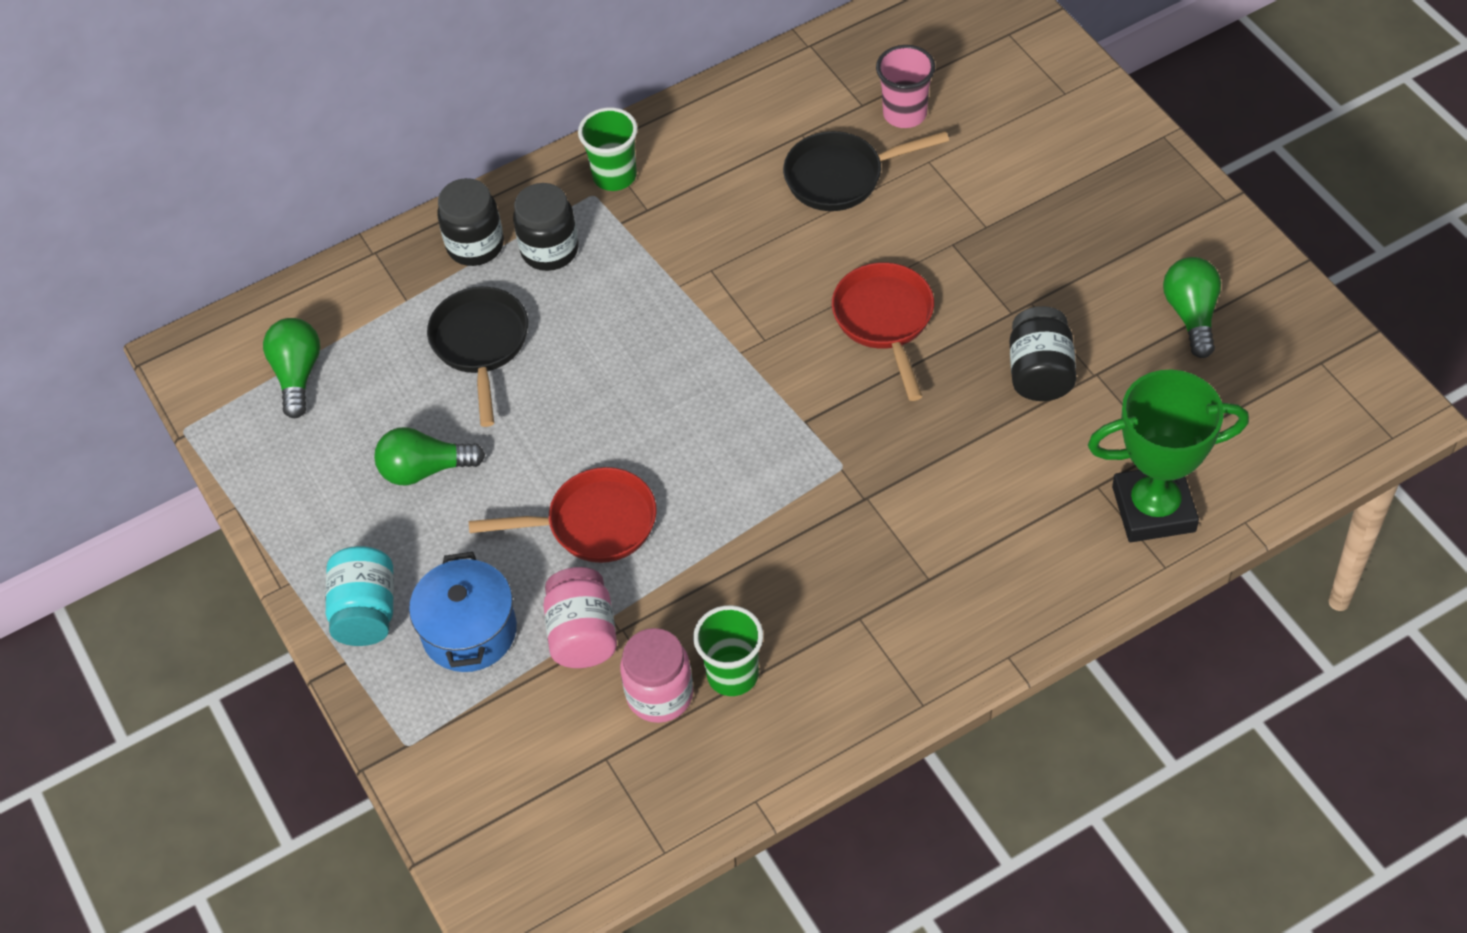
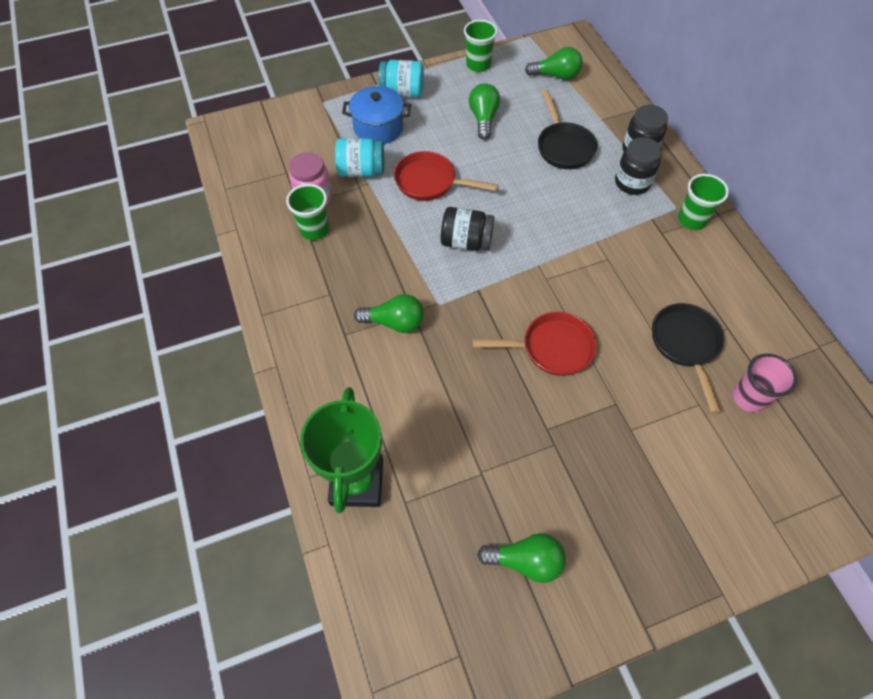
camera: 95 degrees right, 5 degrees up
(275, 500) = (478, 65): none -> green cup
(480, 345) = (564, 147): black pan -> black pan turned 75 degrees clockwise
(582, 634) = (361, 171): pink jar -> turquoise jar
(593, 523) = (430, 182): red pan -> red pan turned 105 degrees clockwise
(890, 517) = (395, 322): none -> green light bulb
(1040, 373) = (490, 435): black jar -> black jar (466, 241)

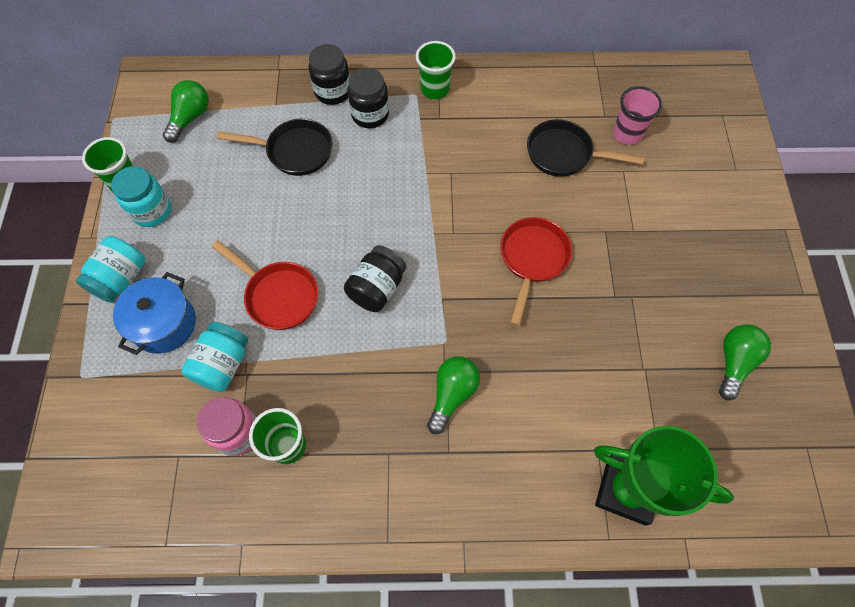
camera: 70 degrees left, 5 degrees up
(430, 182) = (278, 295): red pan -> red pan turned 90 degrees counterclockwise
(463, 87) = (152, 211): none -> turquoise jar
(483, 118) = (213, 209): green light bulb -> none

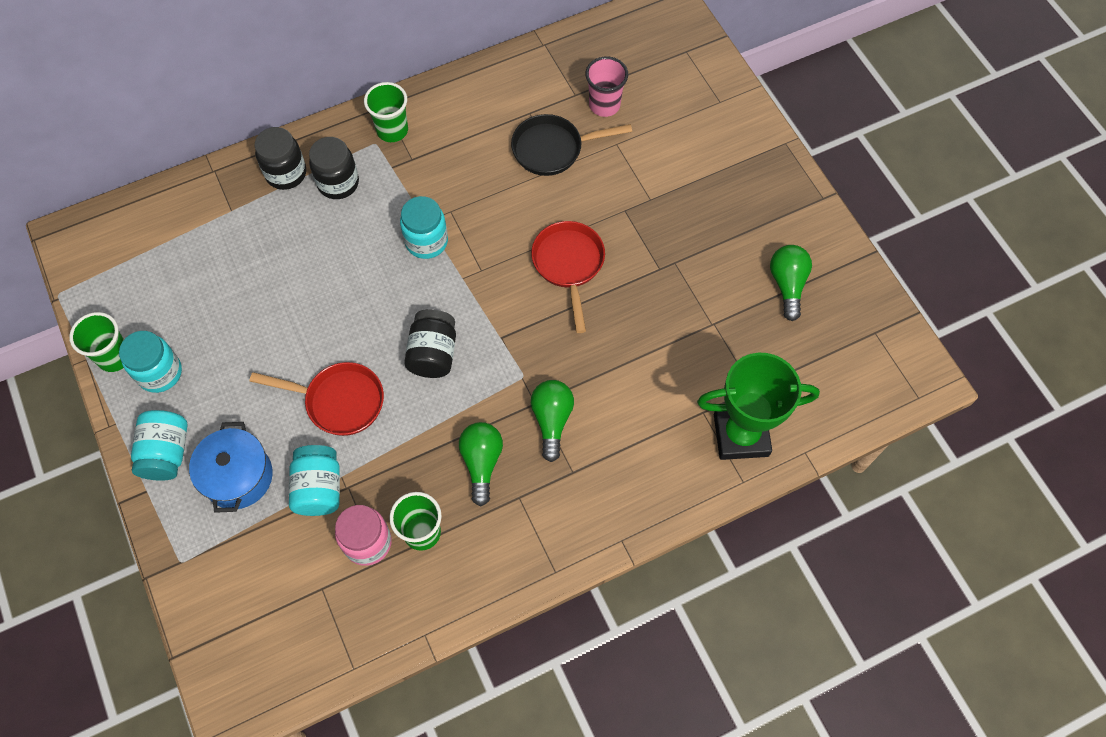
camera: 25 degrees left, 0 degrees up
(190, 117) = (145, 260): green light bulb -> green light bulb (481, 463)
(294, 151) = (278, 252): black pan -> none
(418, 190) = (426, 241): none -> turquoise jar

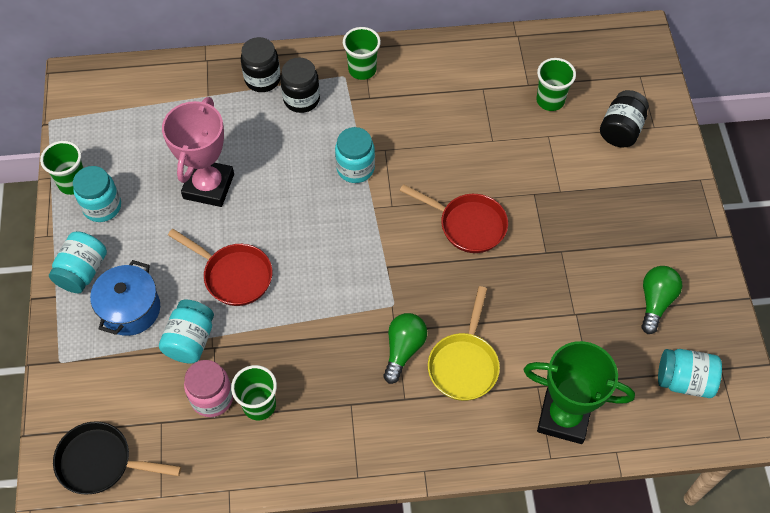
camera: 20 degrees right, 5 degrees down
(272, 312) = (208, 186): none -> pink trophy
(433, 354) = (325, 262): black jar -> black jar (621, 130)
(481, 463) = (331, 365): green light bulb -> none
(553, 149) = (491, 124): black pan -> black pan (101, 462)
(568, 265) = (468, 225): red pan -> red pan turned 105 degrees clockwise
(604, 105) = (550, 100): pink cup -> green cup
(620, 414) = (464, 364): none -> yellow pan
(844, 356) = (684, 381): none -> turquoise jar

